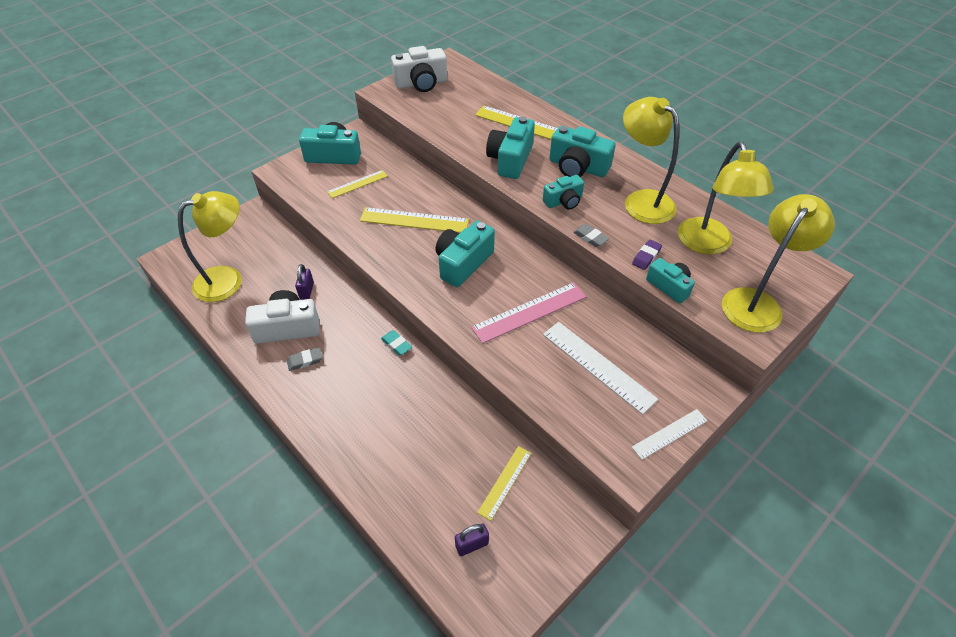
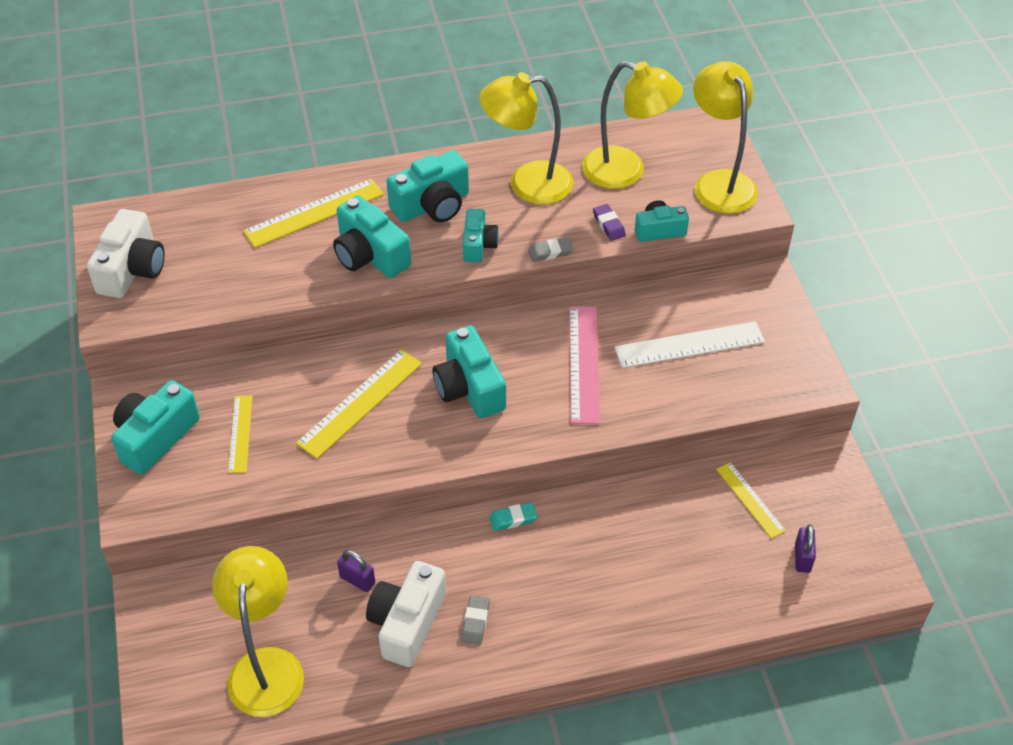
camera: 60 degrees left, 0 degrees up
(669, 434) = (796, 335): white ruler -> none

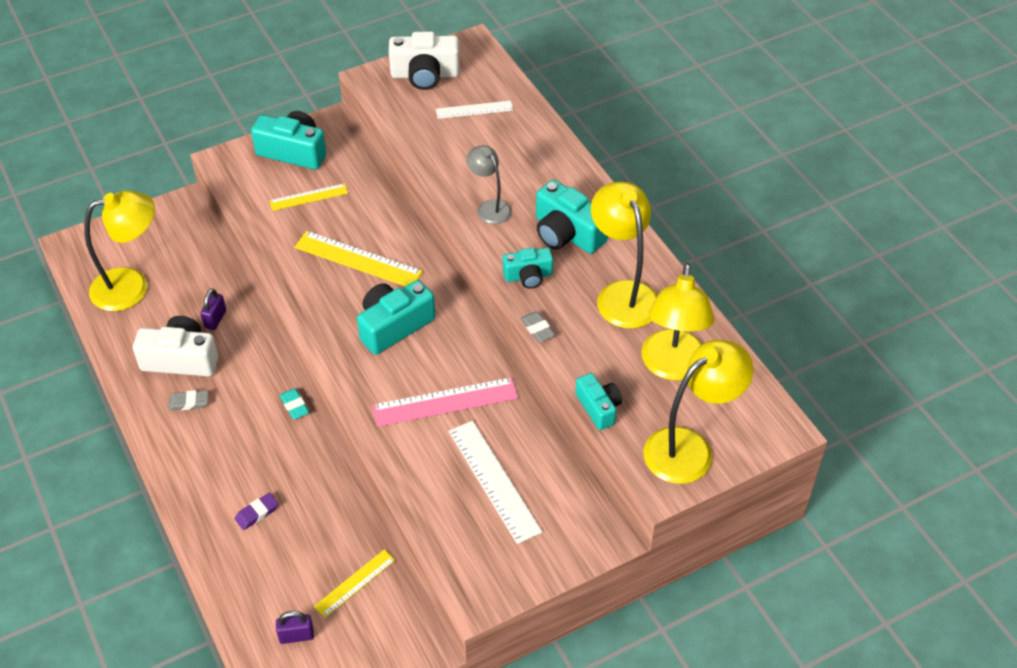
camera: 75 degrees right, 0 degrees up
(214, 239) = (474, 110): none -> white ruler
(314, 213) = (527, 160): yellow ruler -> none
(370, 255) = (489, 207): turquoise camera -> grey lamp
(608, 225) = (591, 366): purple eraser -> purple eraser (257, 513)

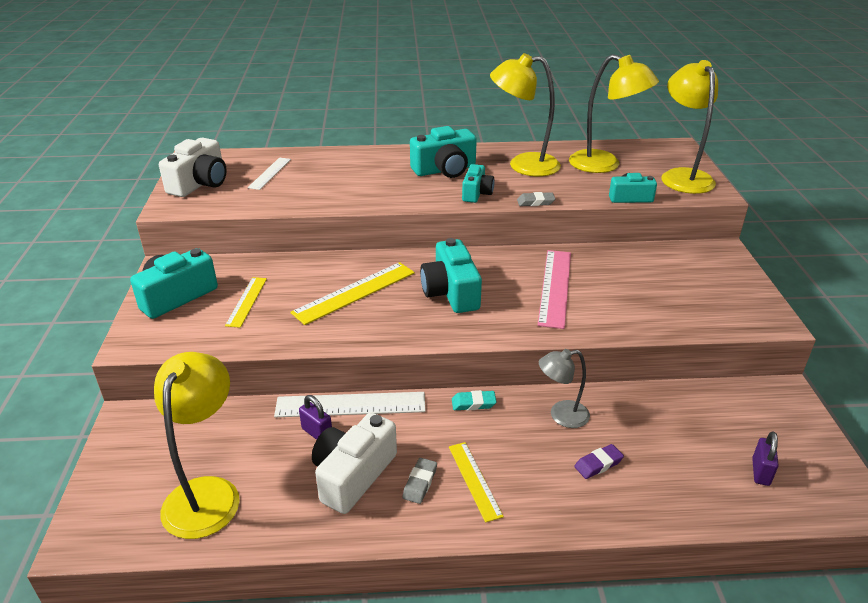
camera: 65 degrees left, 15 degrees down
(257, 513) = (598, 464): purple eraser -> purple eraser turned 75 degrees clockwise
(355, 583) = (705, 416): yellow ruler -> yellow ruler (474, 480)
(489, 207) = (387, 191): grey lamp -> grey lamp (561, 415)
(494, 480) = (651, 284): white ruler -> white ruler (350, 405)

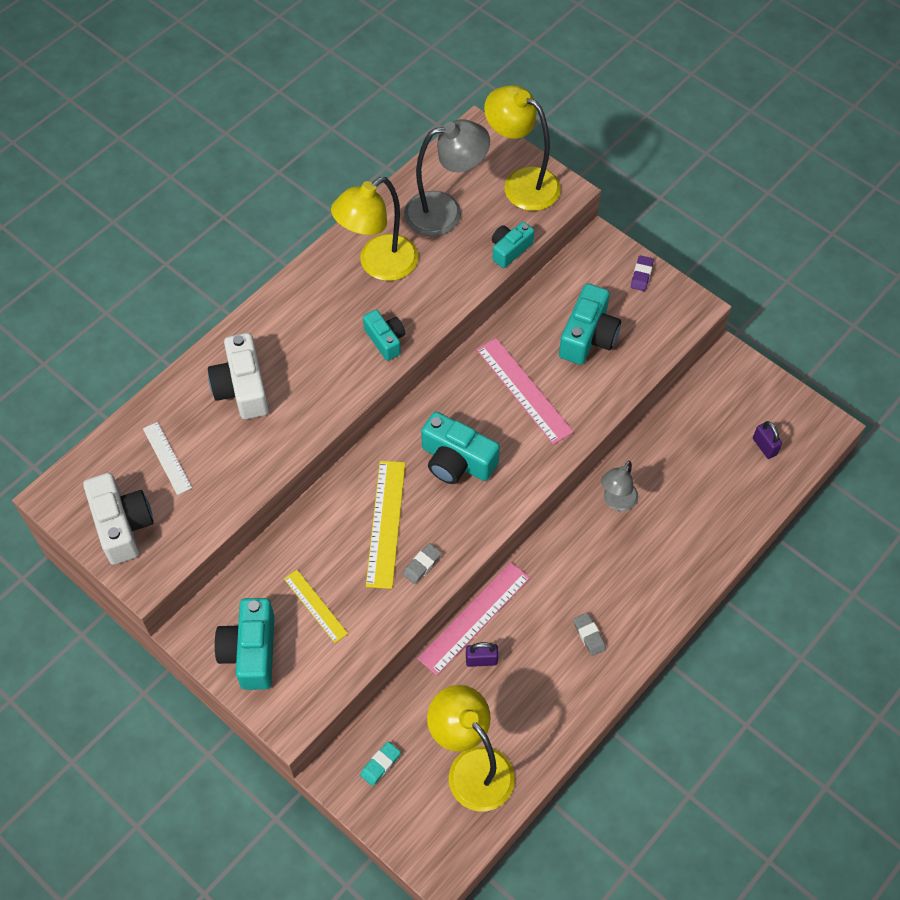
camera: 45 degrees left, 25 degrees up
(350, 405) = (474, 618): white ruler -> pink ruler
(353, 475) = (543, 668): white camera -> white camera (242, 388)
(445, 170) = (320, 325): turquoise camera -> turquoise camera (588, 336)
(473, 403) = (552, 541): turquoise eraser -> turquoise eraser (380, 764)
(474, 480) = (618, 603): yellow ruler -> none
(535, 202) = (445, 315): grey eraser -> grey eraser (422, 565)
(598, 464) = (674, 523): purple eraser -> purple eraser (641, 275)
(604, 165) = (445, 212): yellow lamp -> grey lamp

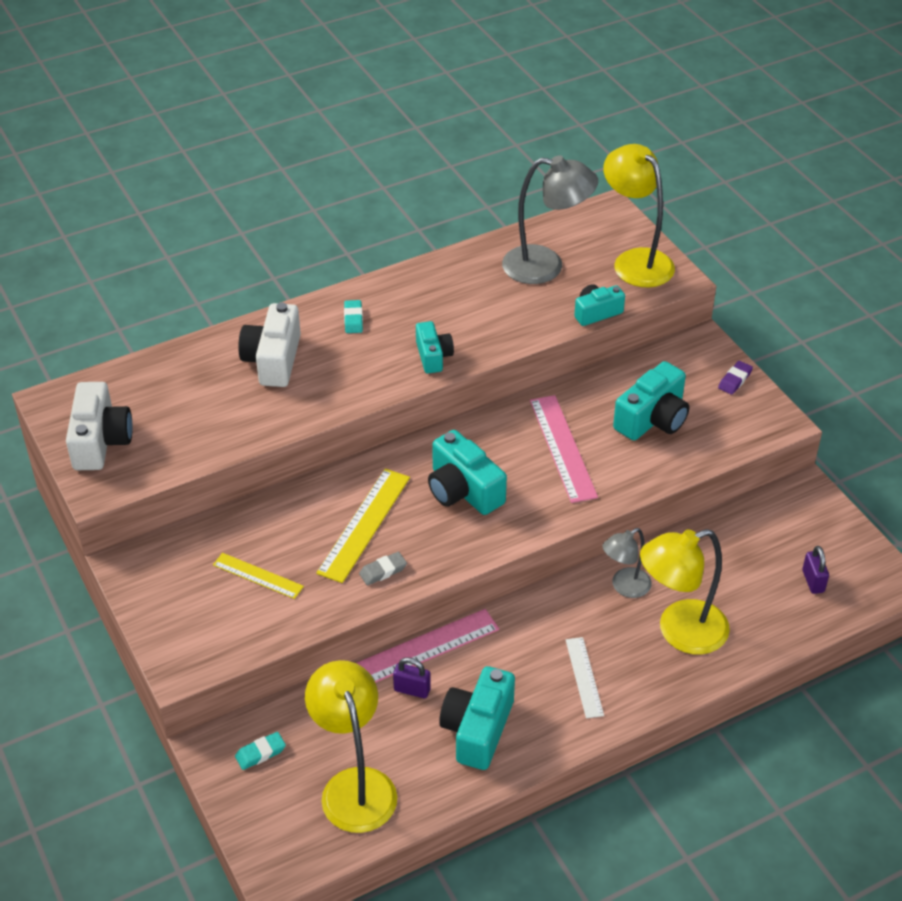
camera: 20 degrees right, 15 degrees down
(167, 458) = (172, 398): white ruler -> white ruler (584, 677)
(251, 651) = (174, 596): turquoise camera -> turquoise camera (478, 729)
(296, 321) = (353, 319): none -> turquoise eraser
(315, 606) = (258, 576): yellow ruler -> yellow ruler turned 45 degrees counterclockwise
(378, 265) = (457, 293): yellow lamp -> yellow lamp (679, 632)
(589, 635) = (538, 701): grey eraser -> none

